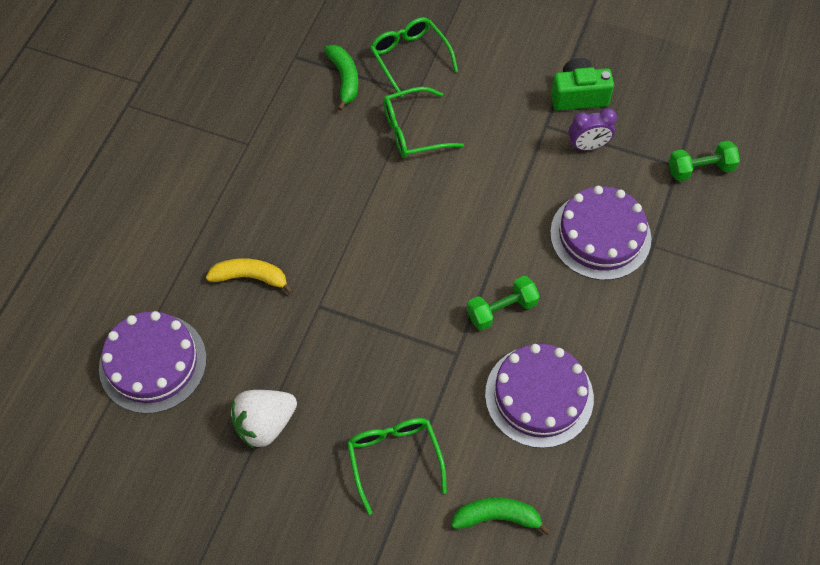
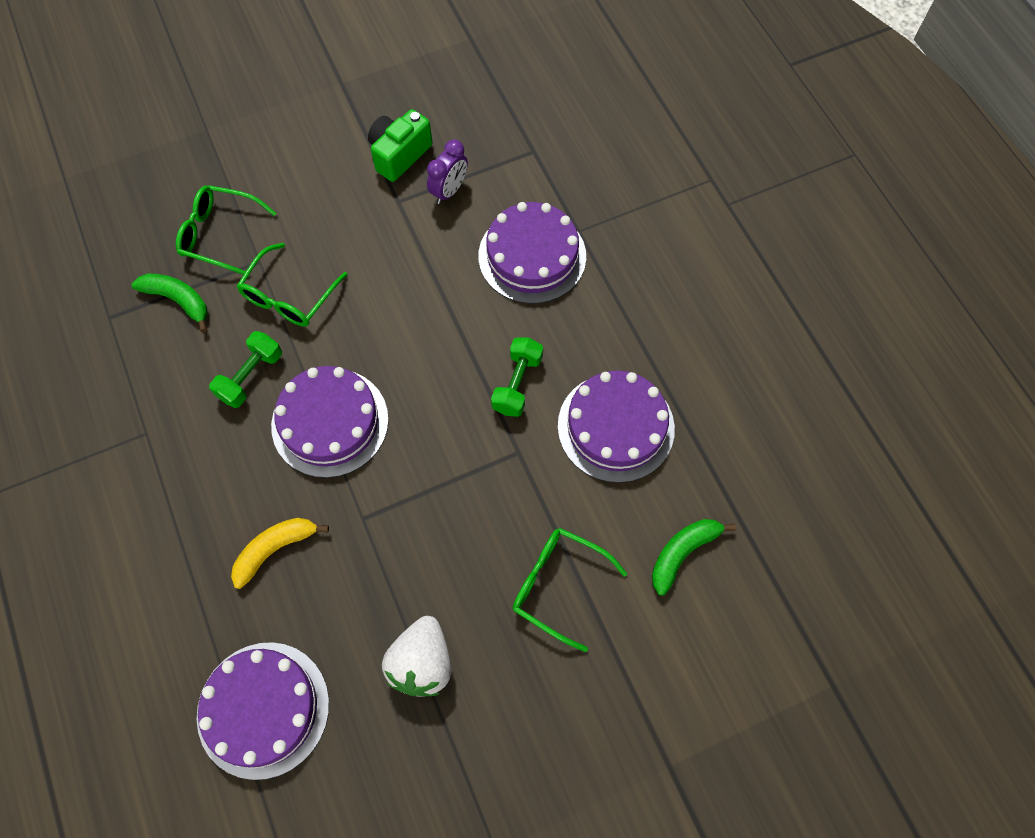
camera: 45 degrees left, 5 degrees up
(359, 230) = (330, 422): none -> purple cake
(700, 169) = (553, 140): green dumbbell -> green dumbbell (251, 376)

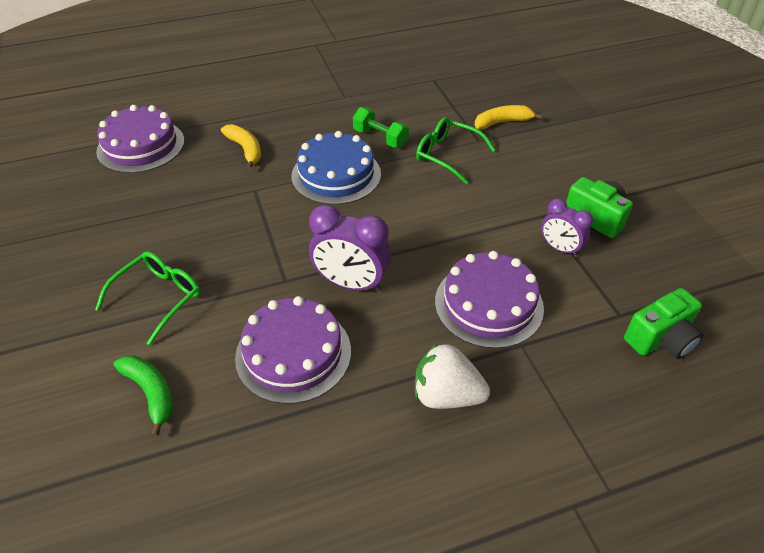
camera: 95 degrees right, 20 degrees down
(178, 300) = (445, 106): green banana -> none
(220, 235) = (502, 122): green glasses -> yellow banana
(330, 422) = (336, 175): purple cake -> blue cake
(422, 663) = (134, 216): white strawberry -> white strawberry (446, 395)
(517, 384) = (351, 284): green dumbbell -> purple clock
(558, 125) = (660, 339): none -> green camera

